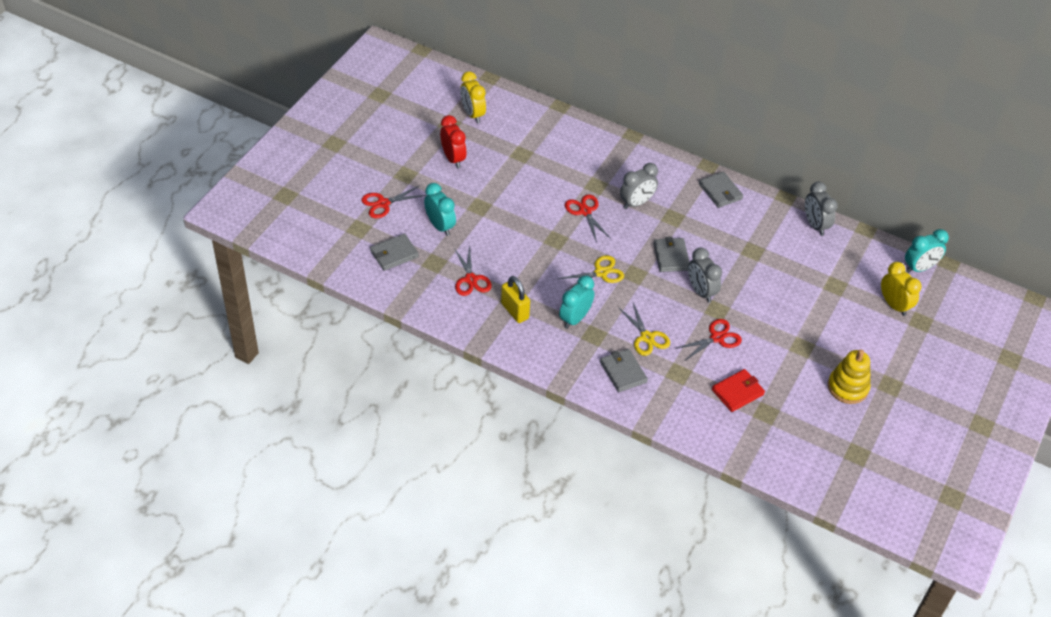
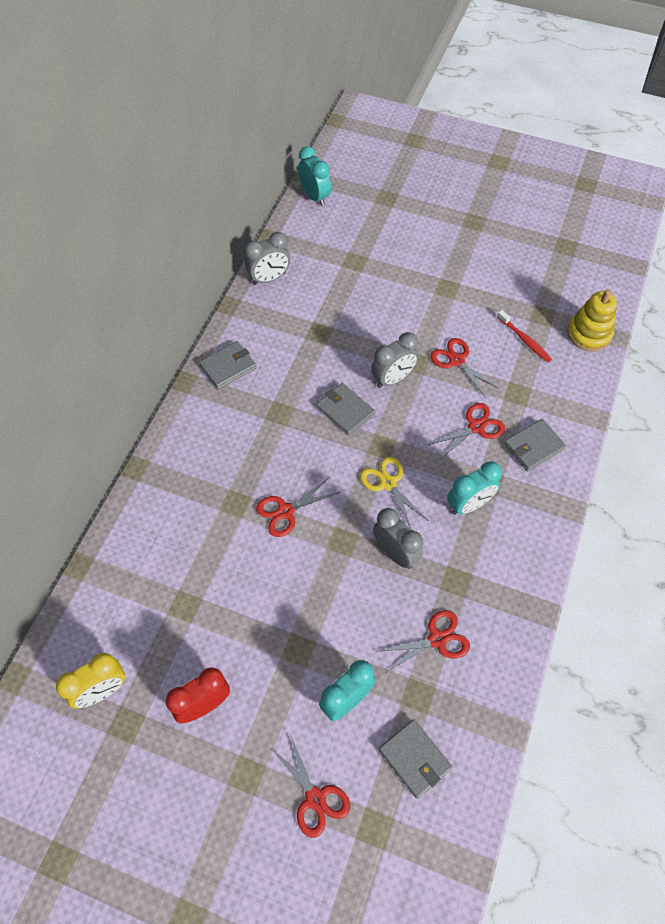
camera: 95 degrees left, 10 degrees up
(514, 311) = (476, 576): yellow padlock -> none
(575, 318) = (469, 504): turquoise clock -> turquoise clock turned 60 degrees counterclockwise
(636, 203) = (261, 453): grey clock -> grey clock (395, 553)
(646, 337) = (476, 427): yellow scissors -> red scissors
(671, 256) = (345, 411): grey wallet -> grey wallet turned 60 degrees clockwise
(737, 392) = (524, 340): red wallet -> red toothbrush
(847, 387) = (487, 252): yellow stacking toy -> yellow stacking toy (589, 334)
(894, 305) = (370, 216): yellow clock -> none

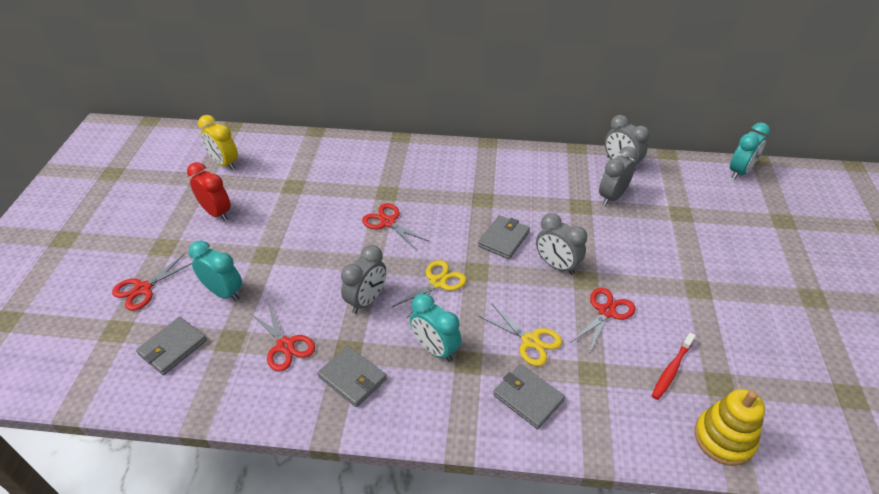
camera: 75 degrees right, 15 degrees down
(228, 367) = (514, 161): grey wallet -> grey wallet (352, 378)
(315, 303) = (612, 197): none -> grey clock
(476, 427) = (530, 341): red scissors -> yellow scissors

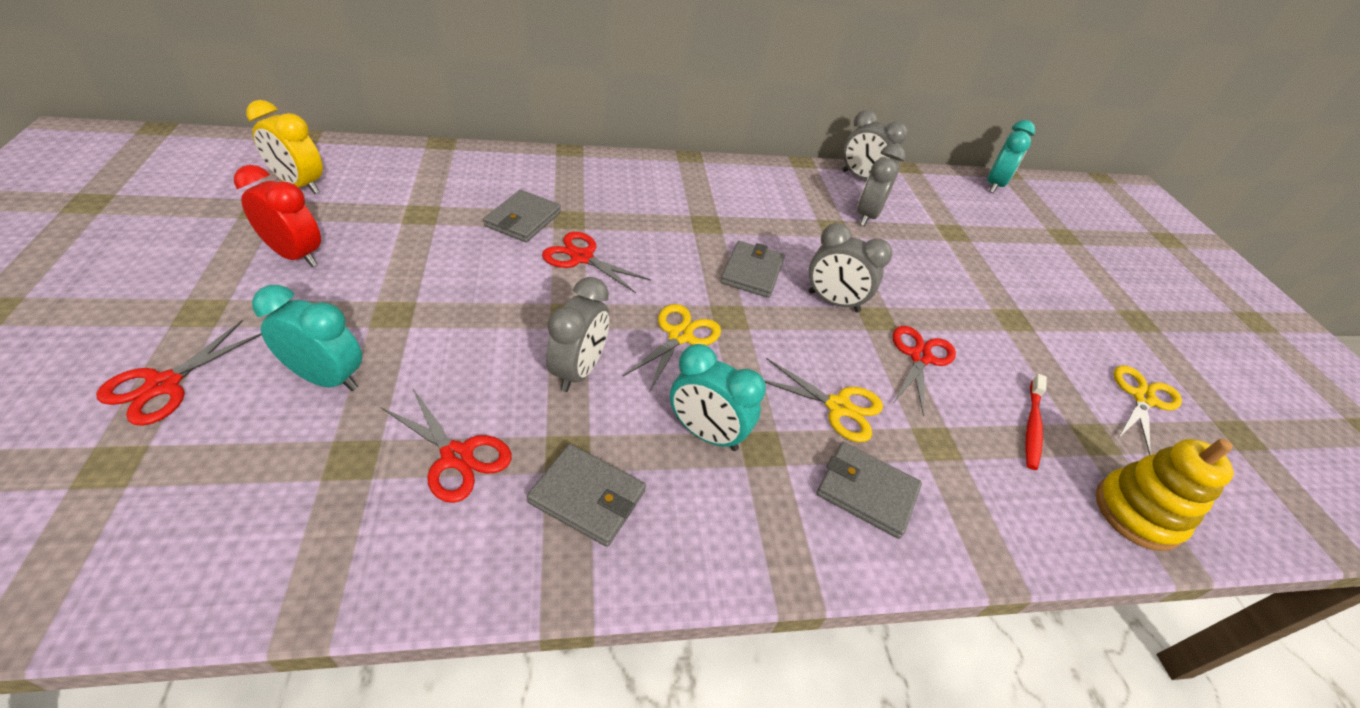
camera: 20 degrees left, 0 degrees up
(172, 347) = (236, 484): grey wallet -> grey wallet (523, 219)
(778, 360) = (1143, 398): none -> yellow scissors

